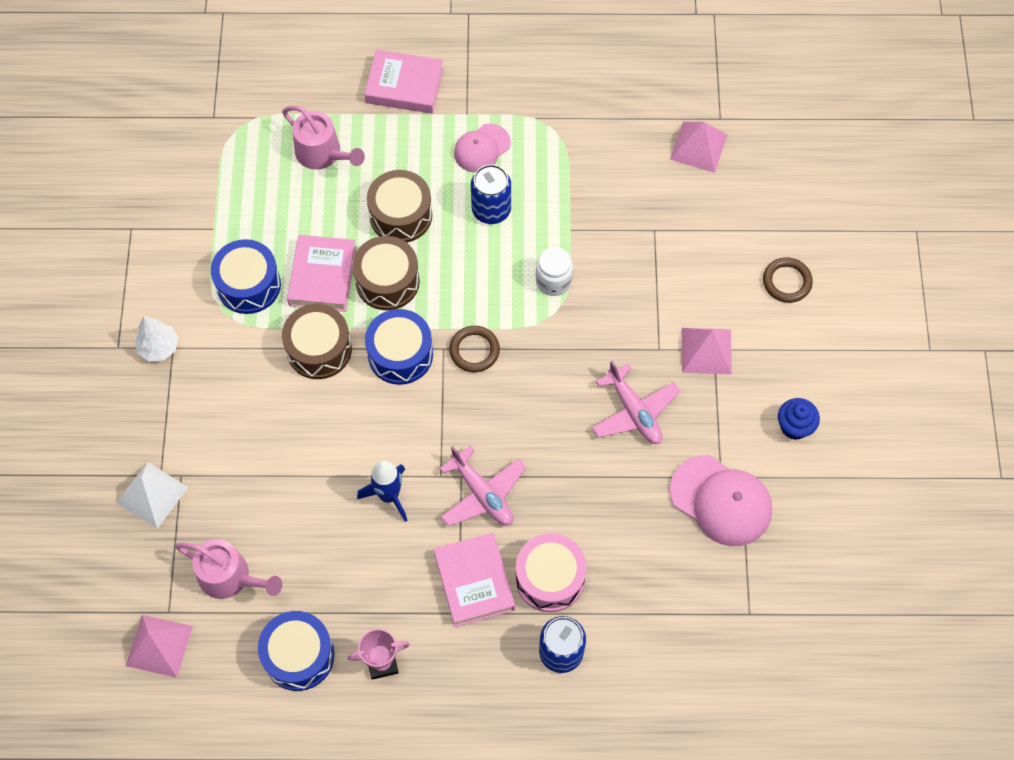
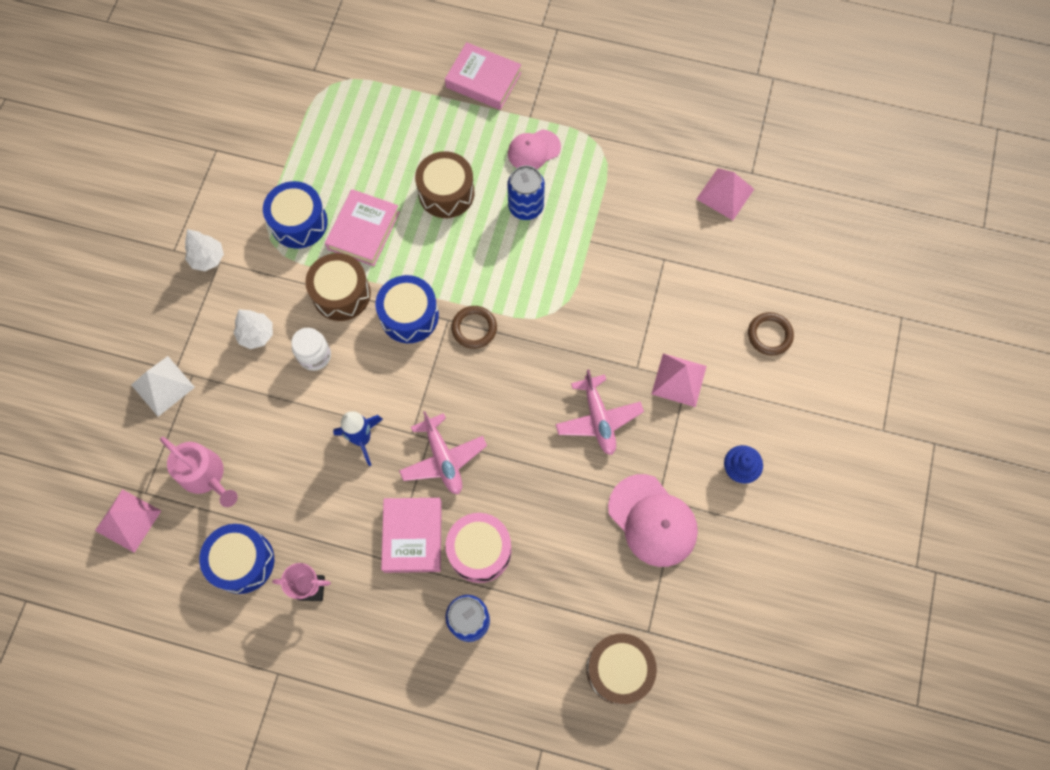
camera: 15 degrees right, 5 degrees up
(239, 415) = (256, 334): none -> white tree
(322, 153) = (396, 123): pink watering can -> none
(387, 281) = (417, 248): brown drum -> brown drum (619, 669)
(553, 281) = (561, 283): white jar -> white jar (315, 355)

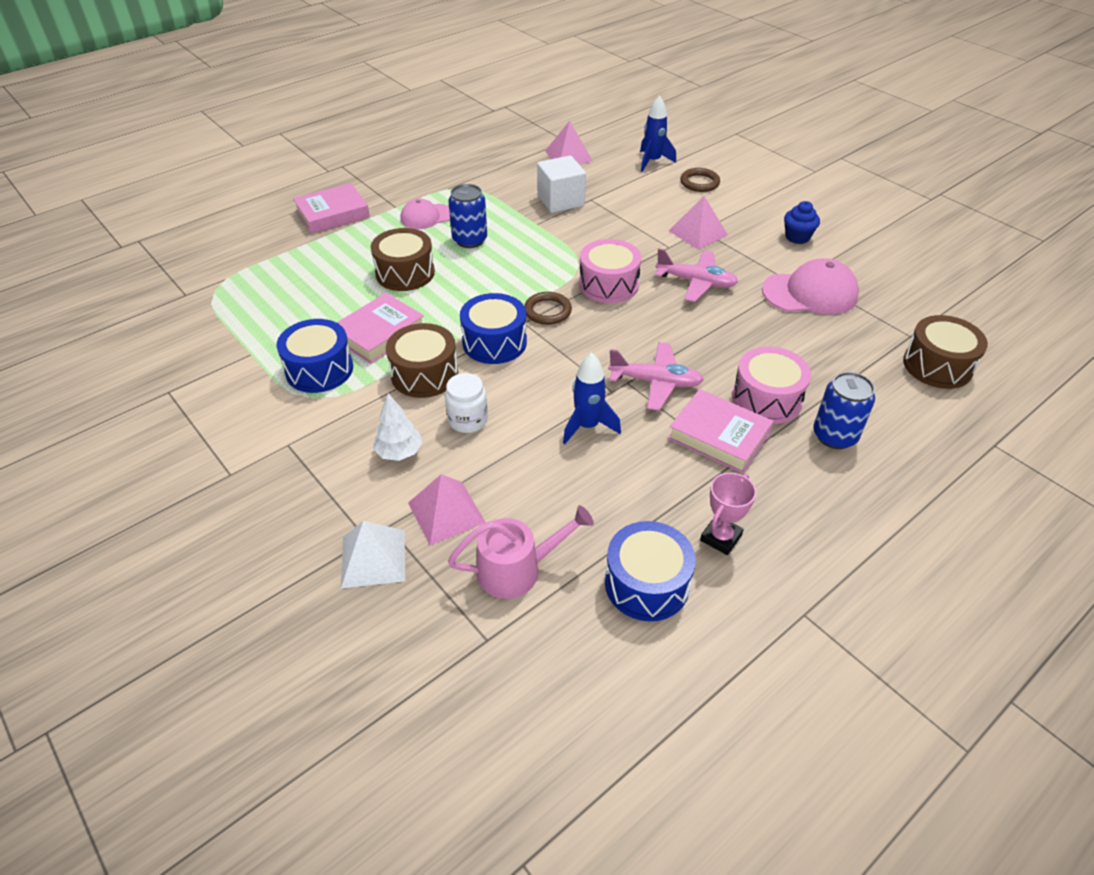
camera: 55 degrees left, 25 degrees down
(128, 520) = (507, 675): pink pyramid -> pink pyramid (446, 512)
(208, 258) = (273, 451): white tree -> none
(363, 230) = (379, 333): pink book -> pink book turned 75 degrees clockwise
(533, 150) = (426, 216): pink cap -> pink cap turned 60 degrees clockwise
(543, 352) = (608, 285): none -> pink drum
(641, 236) = (560, 201): none -> white cube
(776, 272) = (652, 161): none -> blue rocket

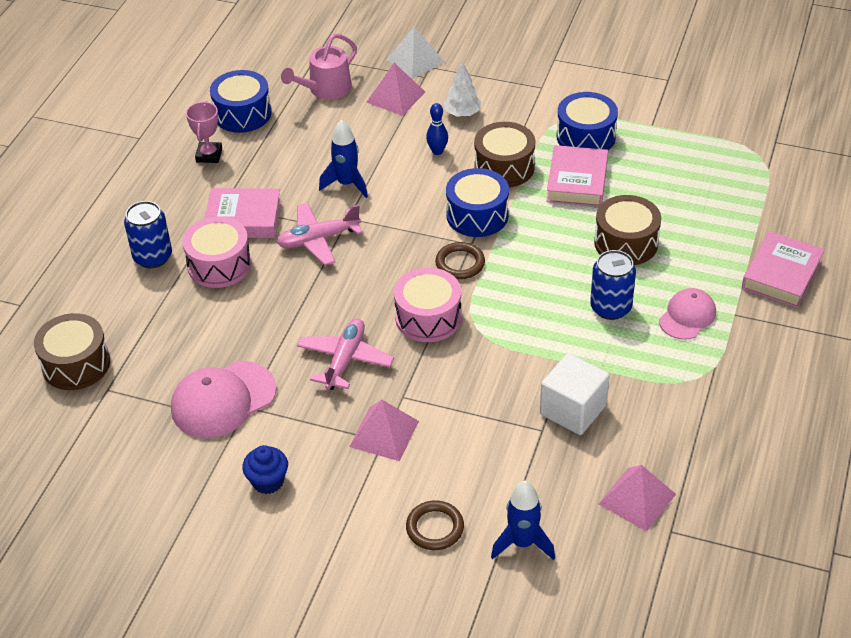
camera: 150 degrees right, 0 degrees up
(468, 420) = (437, 151): white jar -> blue bowling pin
(696, 282) = (345, 360): pink plane -> pink plane turned 120 degrees clockwise

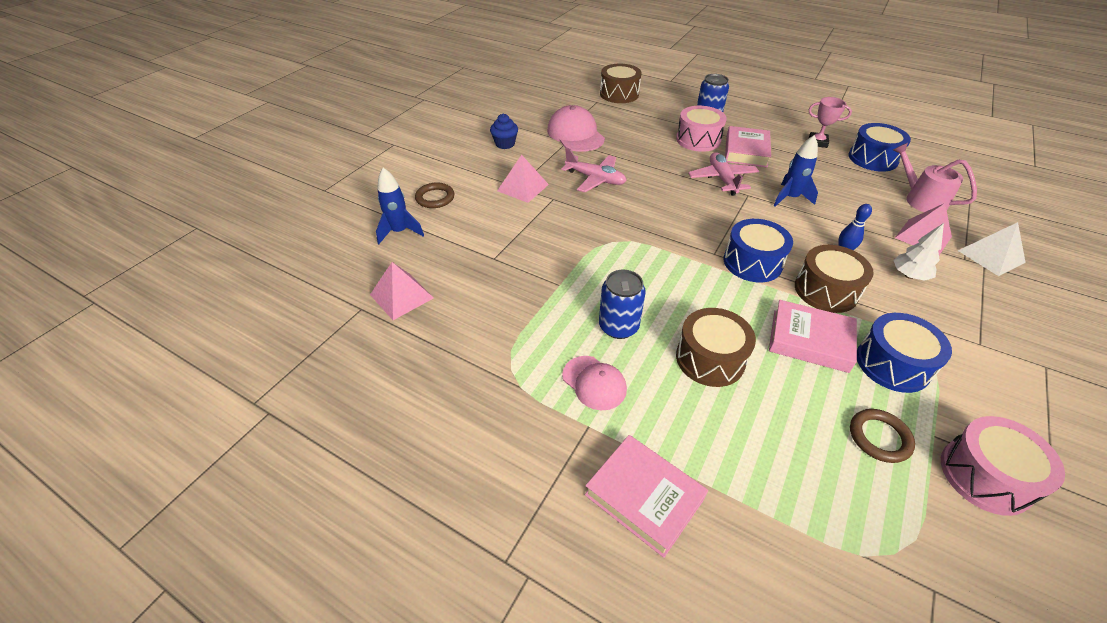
camera: 100 degrees right, 0 degrees up
(428, 317) = (629, 219): pink drum -> pink drum (985, 476)
(460, 263) = (689, 243): brown ring -> brown ring (879, 437)
(573, 410) = (506, 278): white cube -> none

